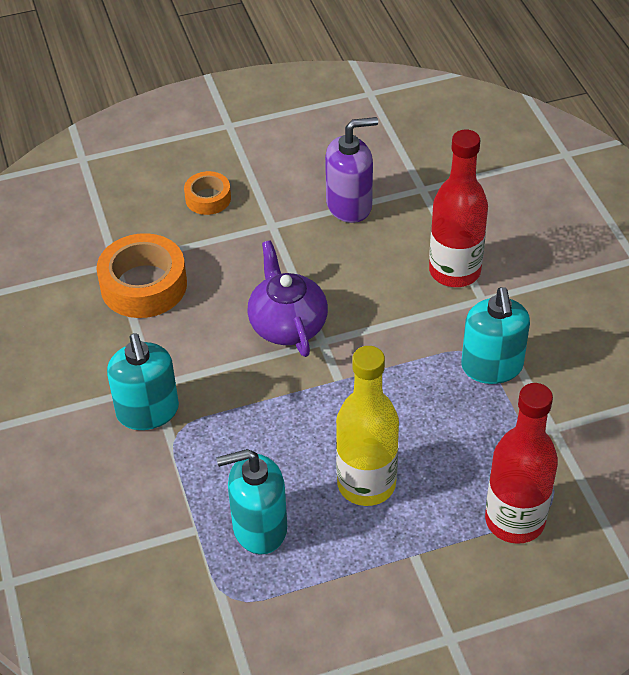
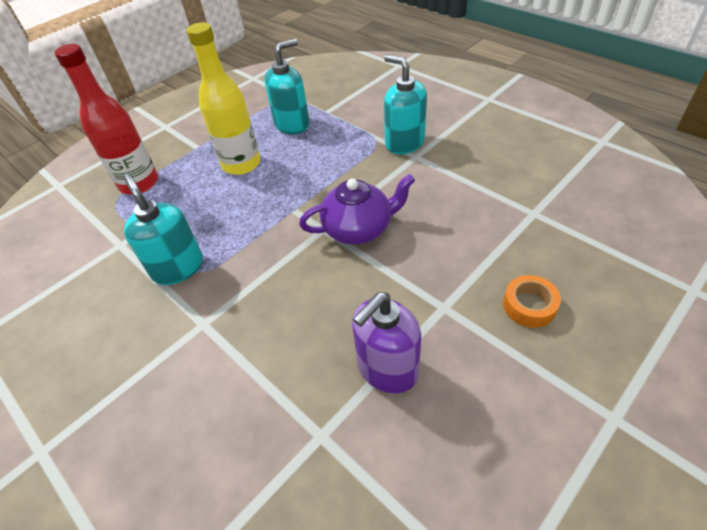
camera: 155 degrees right, 0 degrees up
(144, 285) = (493, 207): orange tape -> none
(287, 324) = (358, 228): purple teapot -> purple teapot turned 60 degrees counterclockwise
(454, 271) = (240, 341): red bottle -> none

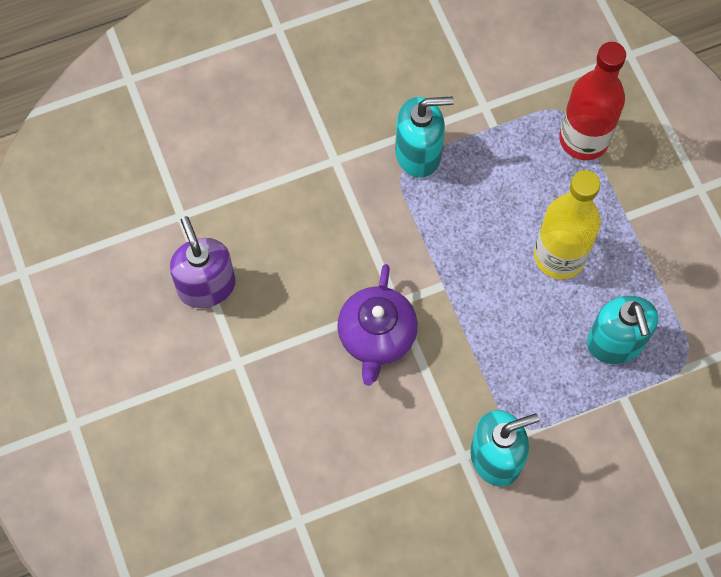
camera: 110 degrees right, 20 degrees up
(529, 306) = (196, 433): orange tape -> none

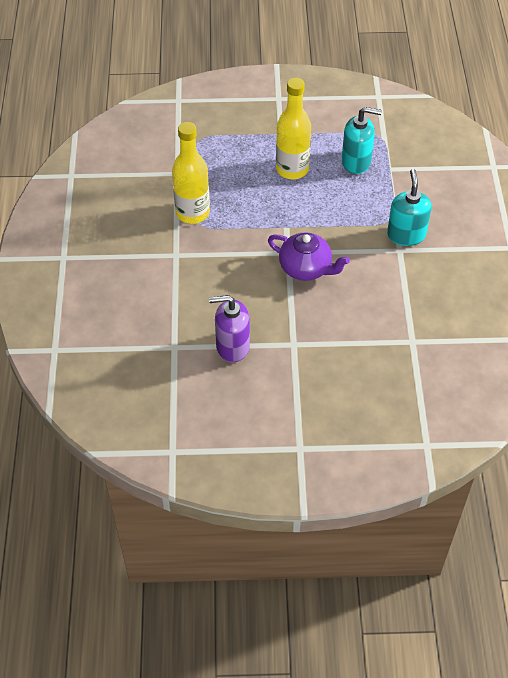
camera: 70 degrees left, 15 degrees down
(418, 153) = (192, 213): turquoise soap dispenser -> yellow bottle
(584, 139) = (222, 136): red bottle -> none

